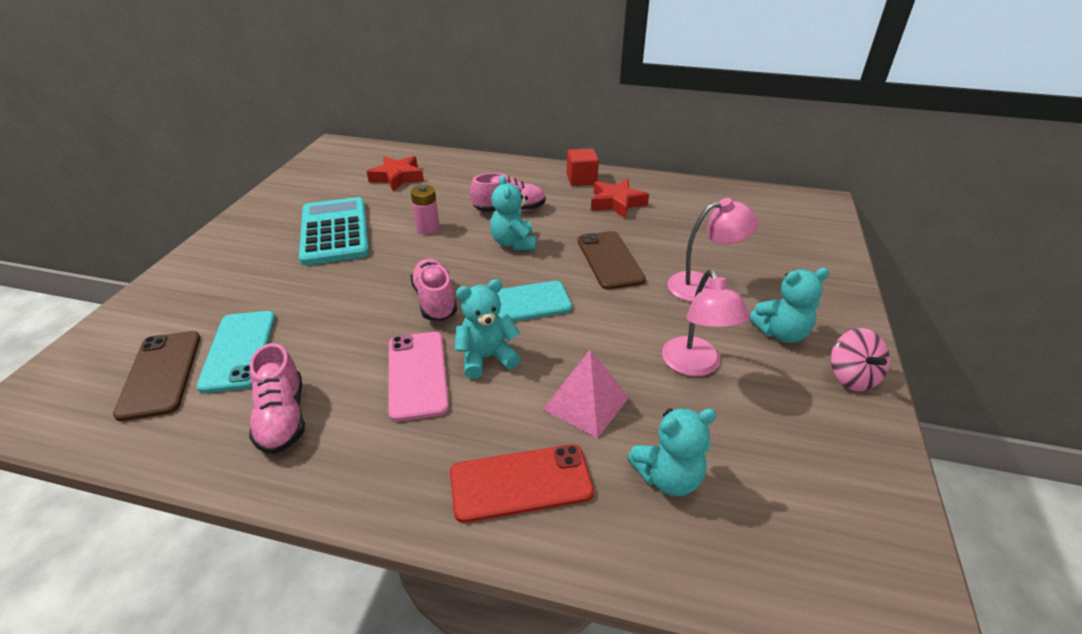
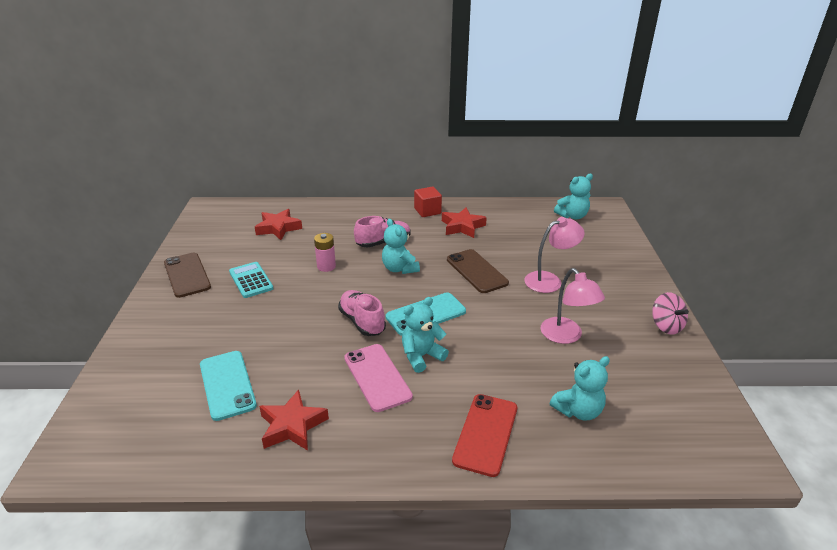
camera: 15 degrees left, 5 degrees down
(160, 374) = (173, 414): brown phone -> brown phone (187, 275)
(282, 418) = (292, 426): pink shoe -> red star
(335, 232) = (251, 280): turquoise calculator -> turquoise calculator, size x0.59
(521, 483) = (485, 434): red phone -> red phone turned 45 degrees counterclockwise
(586, 403) = (505, 374): pink pyramid -> none
(781, 333) = (612, 304): turquoise teddy bear -> turquoise teddy bear (572, 216)

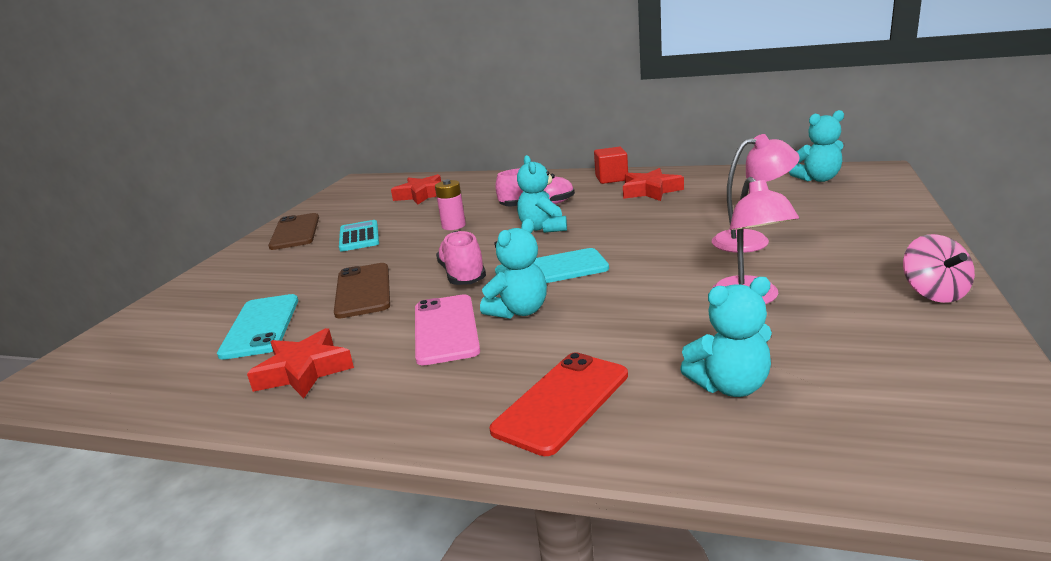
camera: 20 degrees right, 10 degrees down
(421, 356) = (519, 311): turquoise teddy bear -> turquoise teddy bear turned 150 degrees clockwise
(476, 271) = (647, 231): brown phone -> brown phone (363, 290)

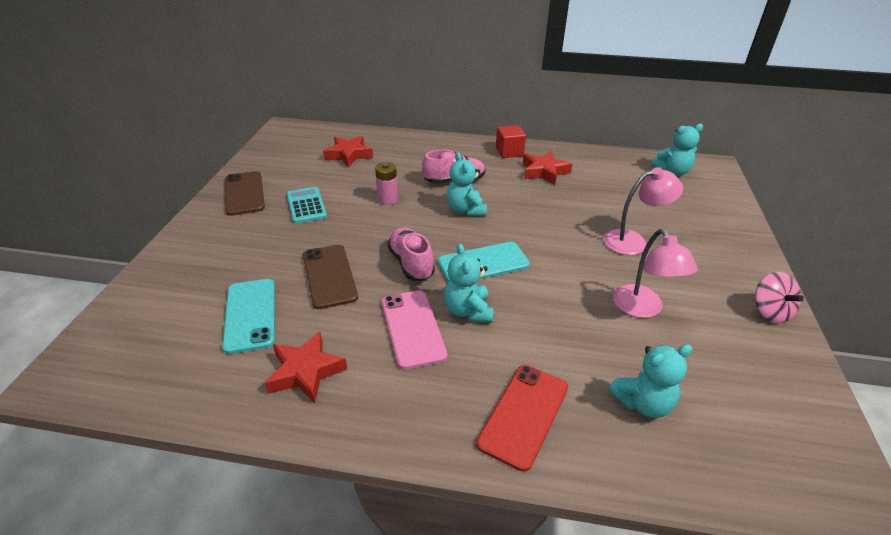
camera: 10 degrees left, 15 degrees up
(519, 311) = (468, 311): turquoise teddy bear -> turquoise teddy bear turned 135 degrees clockwise

